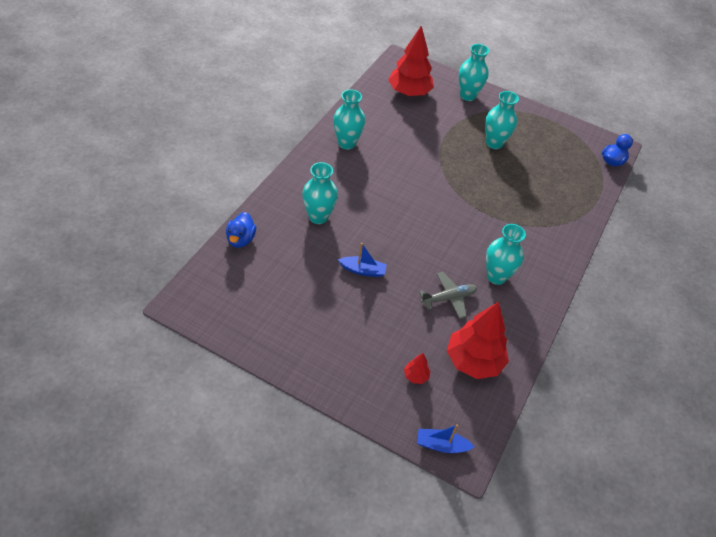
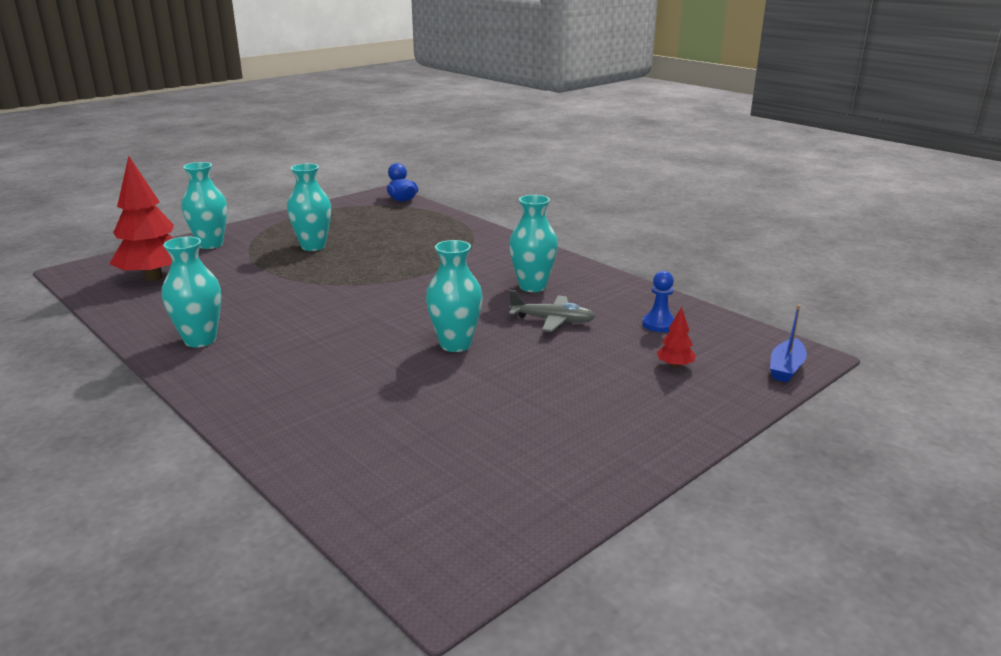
camera: 65 degrees left, 25 degrees down
(241, 239) = (325, 479): blue duck -> none
(318, 217) = (335, 390): turquoise vase -> turquoise vase (455, 344)
(363, 270) = (471, 371): blue boat -> none
(449, 298) = (553, 320): grey plane -> grey plane turned 105 degrees clockwise
(473, 361) = (659, 324): red tree -> blue pawn

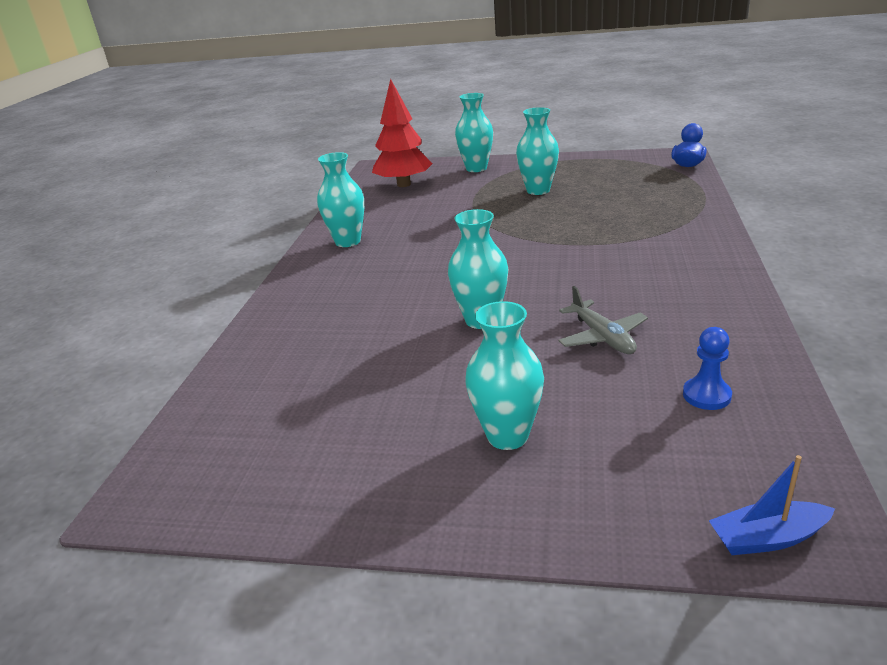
camera: 55 degrees right, 5 degrees up
(532, 286) = (649, 294): turquoise vase -> turquoise vase (507, 436)
(675, 366) = (631, 449): red tree -> none

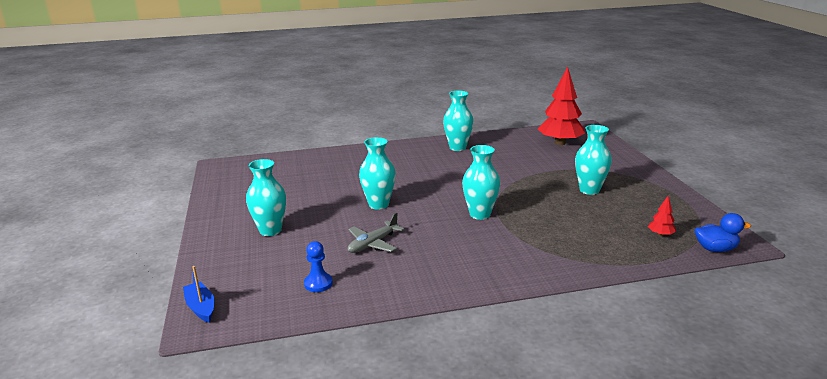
camera: 65 degrees right, 5 degrees down
(476, 168) = (614, 160): turquoise vase -> turquoise vase (480, 214)
(652, 179) = (660, 235): none -> red tree

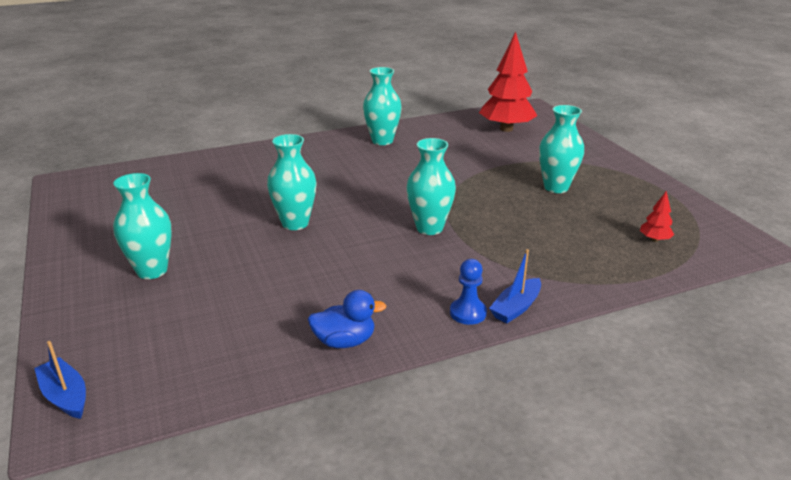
camera: 10 degrees left, 5 degrees up
(318, 283) = (232, 343): blue pawn -> blue pawn (468, 313)
(373, 244) = (297, 279): grey plane -> none
(533, 276) = (516, 308): none -> blue boat
(715, 249) = (722, 253): blue duck -> blue duck (344, 341)

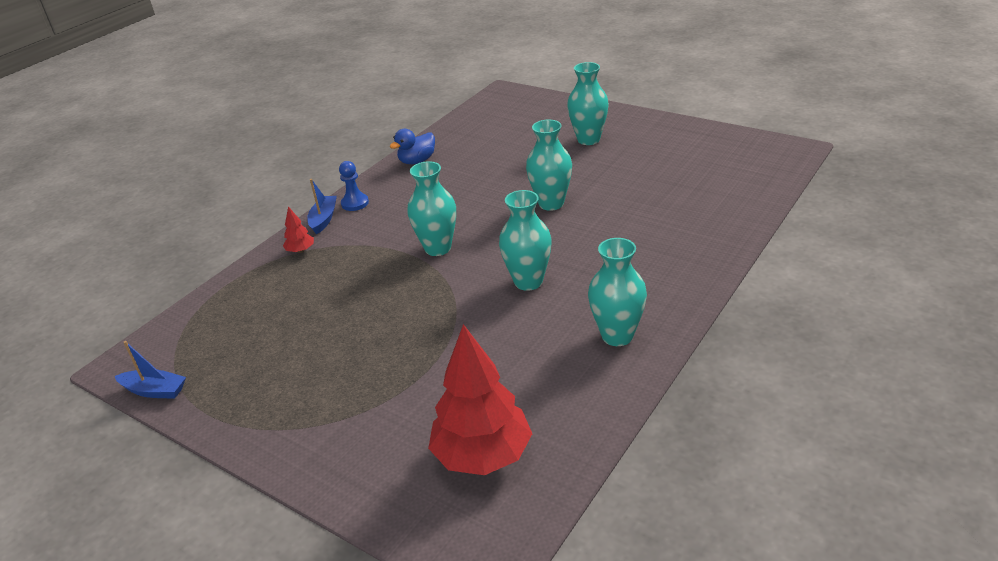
camera: 150 degrees right, 5 degrees up
(65, 396) = (522, 95): blue boat -> blue boat (154, 391)
(556, 187) = (346, 356): turquoise vase -> turquoise vase (528, 282)
(654, 239) = (222, 328): red tree -> red tree (300, 250)

